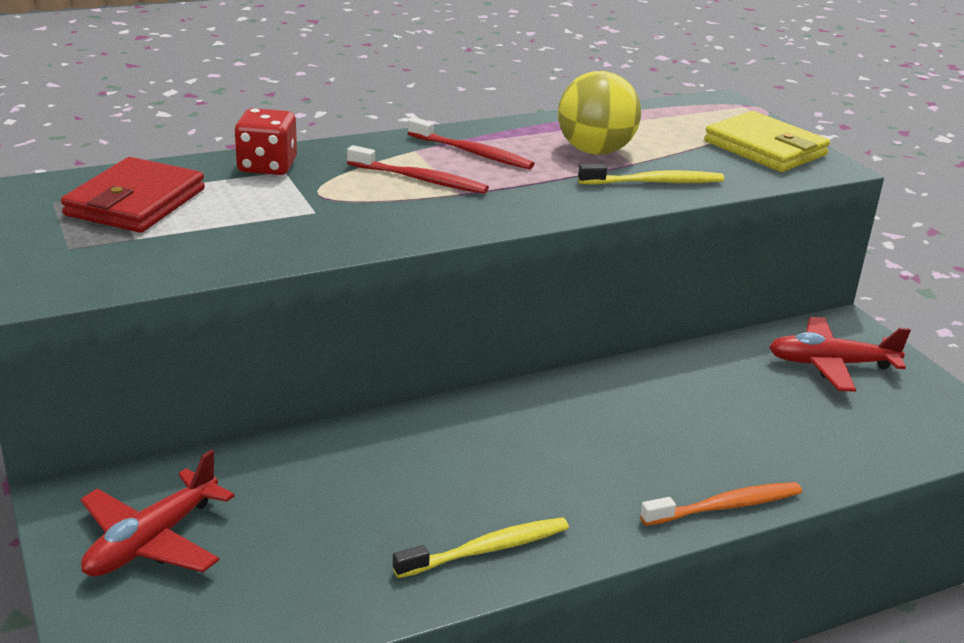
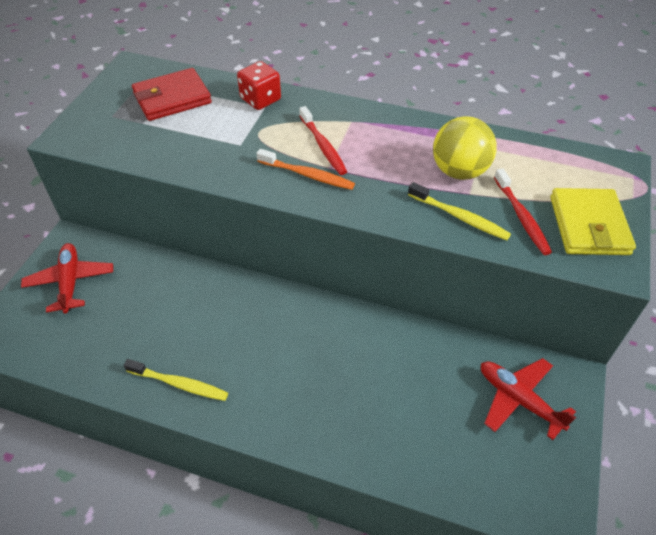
camera: 45 degrees right, 20 degrees up
(152, 541) = (70, 282): red plane -> red plane turned 90 degrees clockwise
(472, 153) = (381, 138): red toothbrush -> red toothbrush (521, 217)
(725, 506) = (319, 447): orange toothbrush -> orange toothbrush (307, 175)

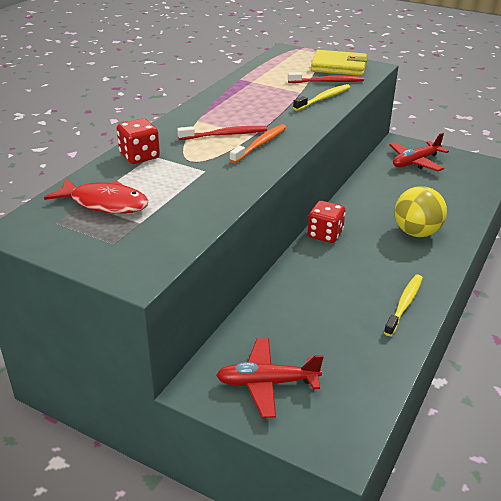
camera: 80 degrees left, 15 degrees down
(172, 98) = (105, 203): red wallet -> red fish
(300, 304) = (325, 234): none -> red dice
(459, 171) = (276, 92): yellow ball -> yellow ball (416, 232)

